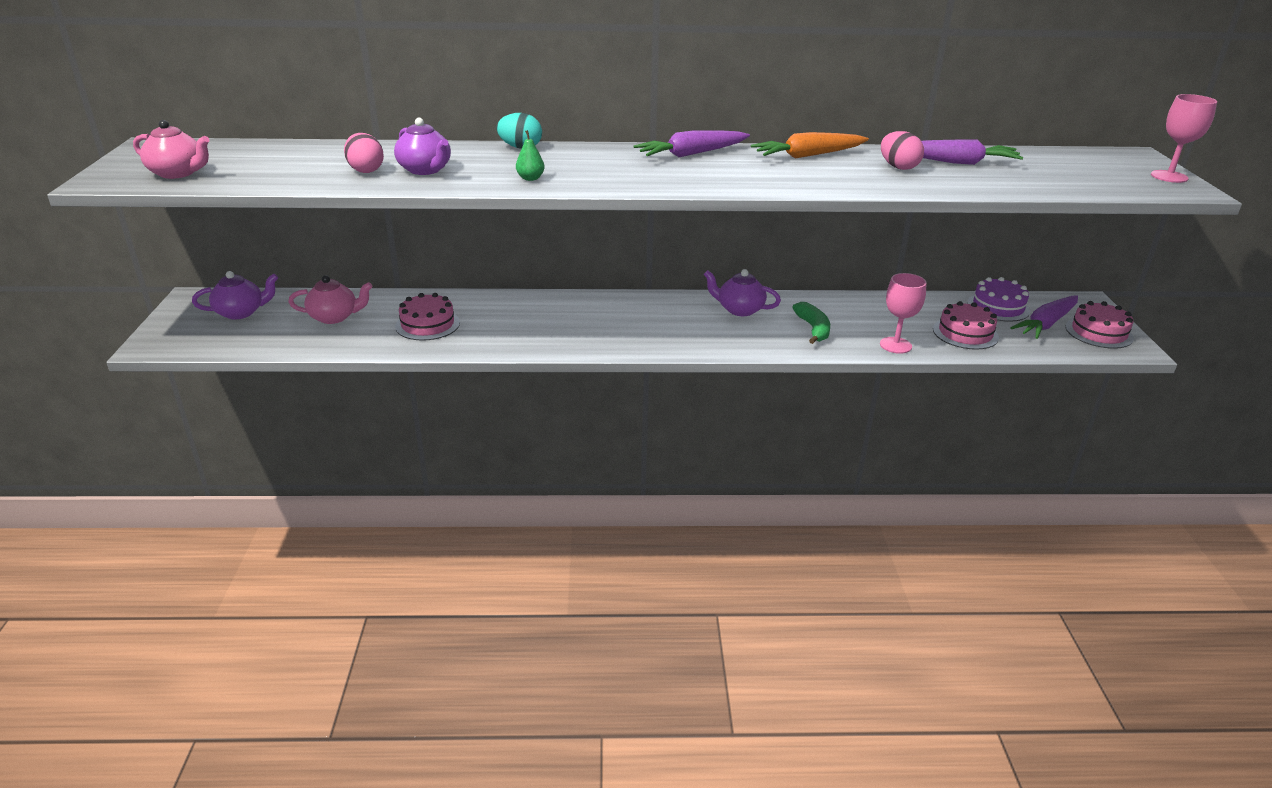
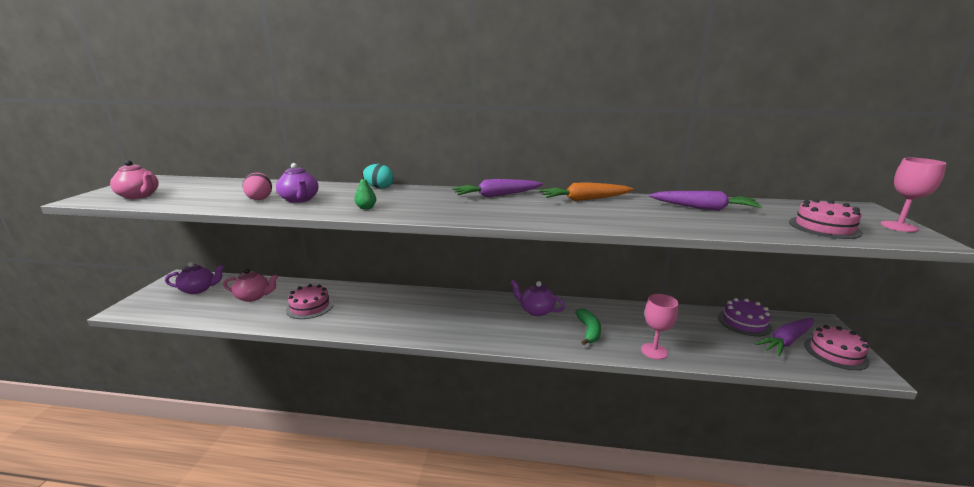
camera: 10 degrees right, 10 degrees down
(898, 167) = (654, 210): pink egg -> none
(965, 333) = (715, 344): pink cake -> pink cake (824, 227)

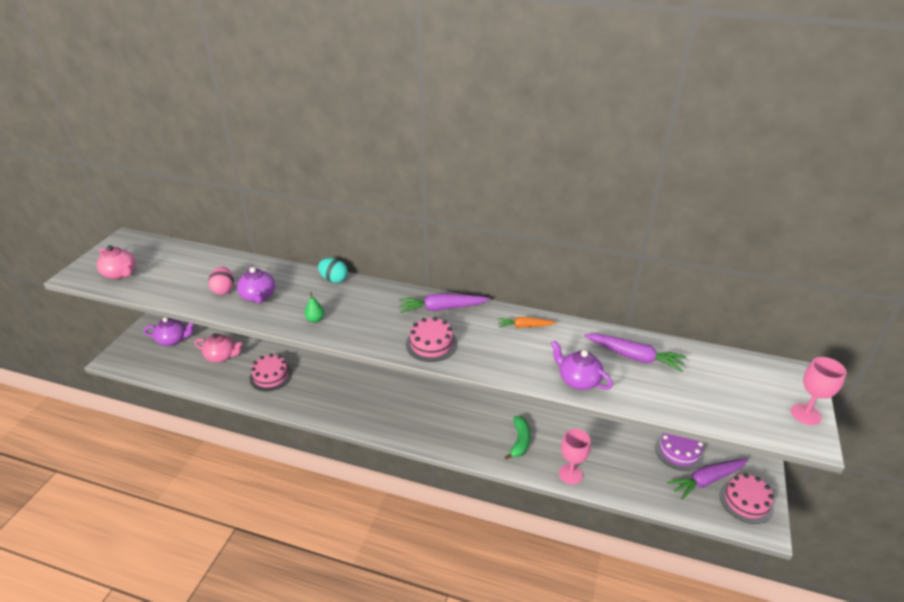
camera: 10 degrees right, 15 degrees up
(536, 310) = (479, 408): purple teapot -> purple teapot (578, 380)
(585, 199) = (525, 326): orange carrot -> orange carrot, size x0.61
(824, 227) = (728, 406): pink cake -> pink cake (431, 344)

